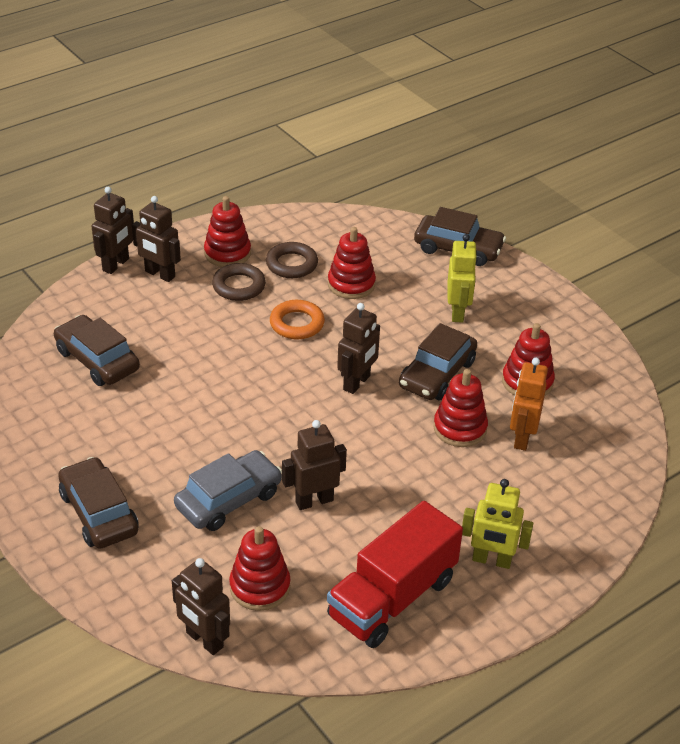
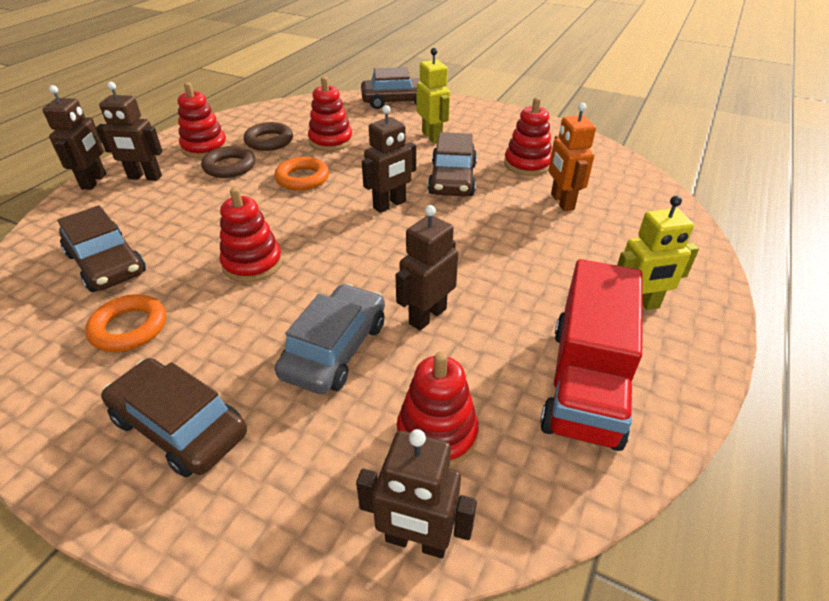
camera: 25 degrees left, 0 degrees up
(94, 425) = (129, 328): none -> orange ring
(97, 360) = (106, 263): brown car -> brown car turned 150 degrees counterclockwise
(357, 383) = (390, 205): brown robot -> brown robot turned 45 degrees clockwise
(460, 428) = (506, 211): red stacking toy -> red stacking toy (252, 264)

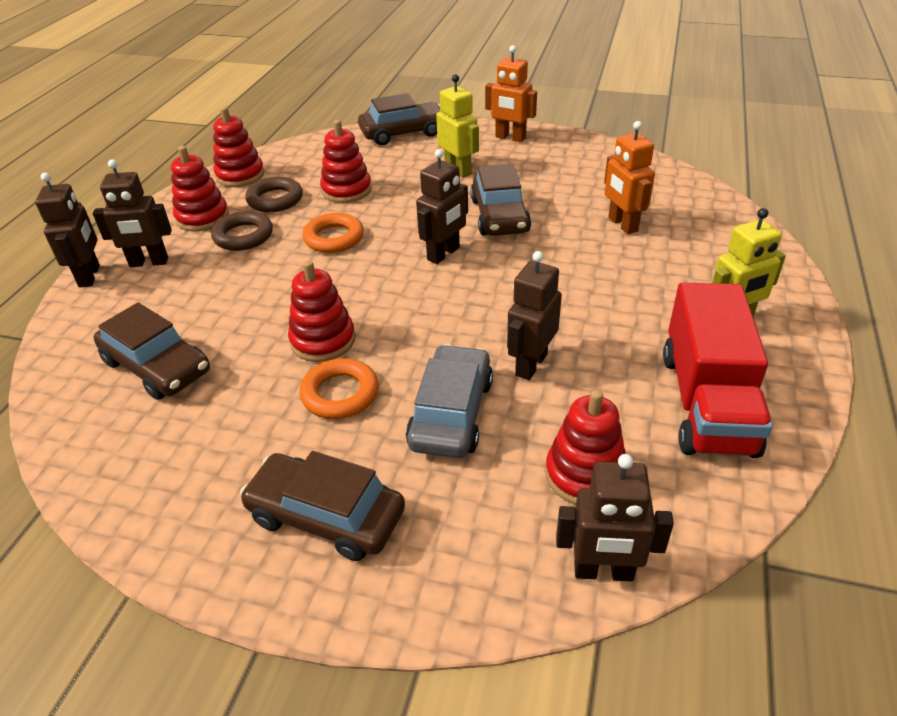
camera: 10 degrees left, 0 degrees up
(129, 328) = (220, 430): orange ring -> orange ring (340, 394)
(488, 116) = (510, 138): none -> orange robot
(527, 164) = (572, 188): red stacking toy -> red stacking toy (240, 175)

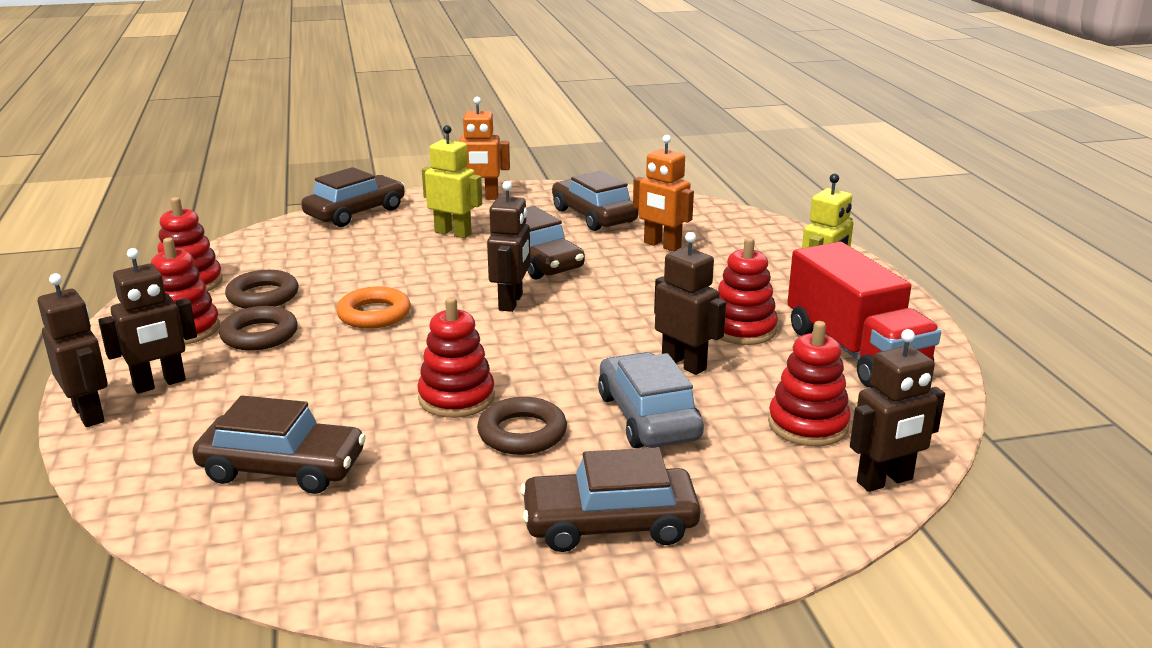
camera: 30 degrees left, 15 degrees down
(340, 394) = (522, 433): orange ring -> brown ring
(346, 190) = (343, 272): red stacking toy -> red stacking toy (742, 329)
(530, 364) = (684, 364): brown robot -> brown robot turned 135 degrees clockwise
(588, 177) = (593, 216): none -> brown car

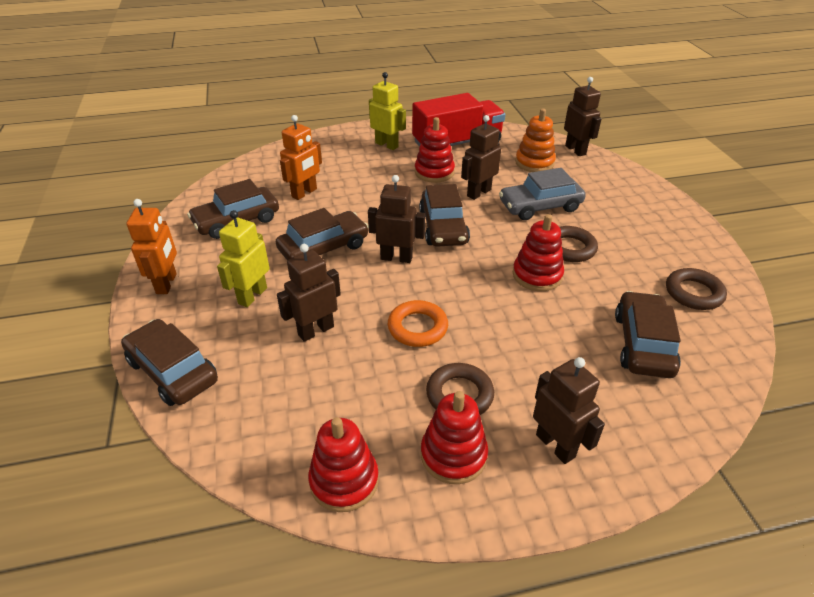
camera: 90 degrees left, 15 degrees up
(89, 414) = (616, 483): brown robot -> brown robot (315, 330)
(263, 296) = (380, 409): brown ring -> brown ring (693, 293)
(609, 524) = (640, 220): brown car -> brown car (443, 227)
(808, 425) = (534, 163): red stacking toy -> orange stacking toy

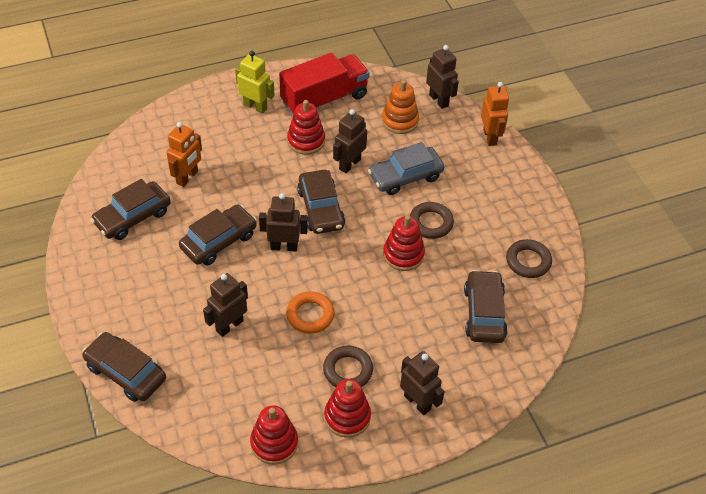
camera: 10 degrees left, 10 degrees up
(167, 283) = (92, 291): orange robot -> orange robot (490, 137)
(252, 296) = (169, 297): yellow robot -> none

